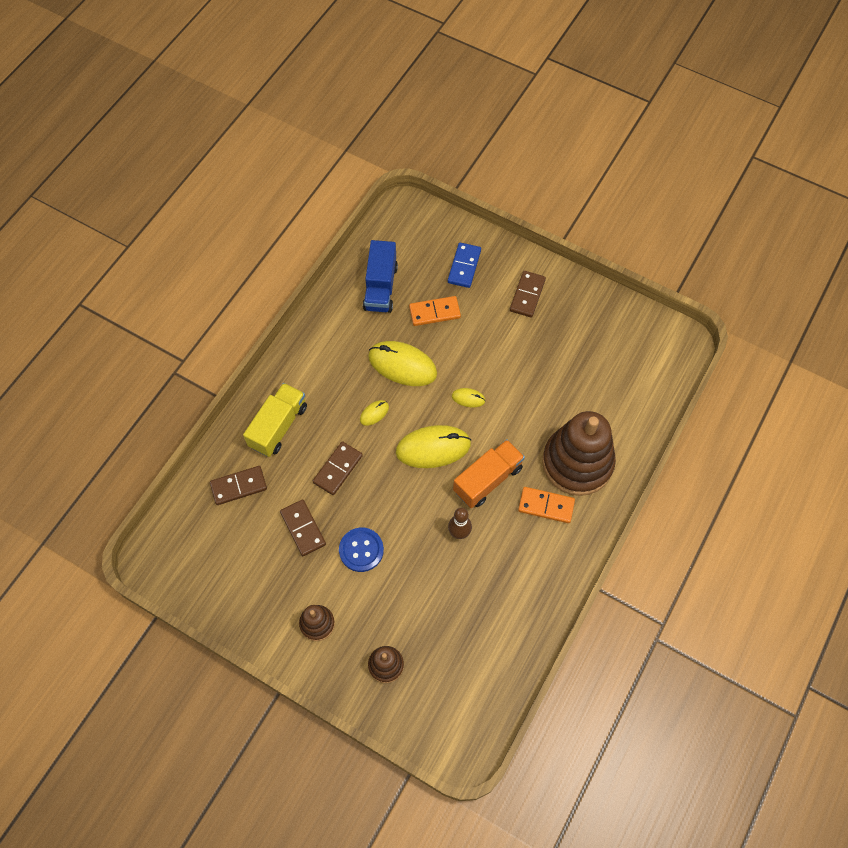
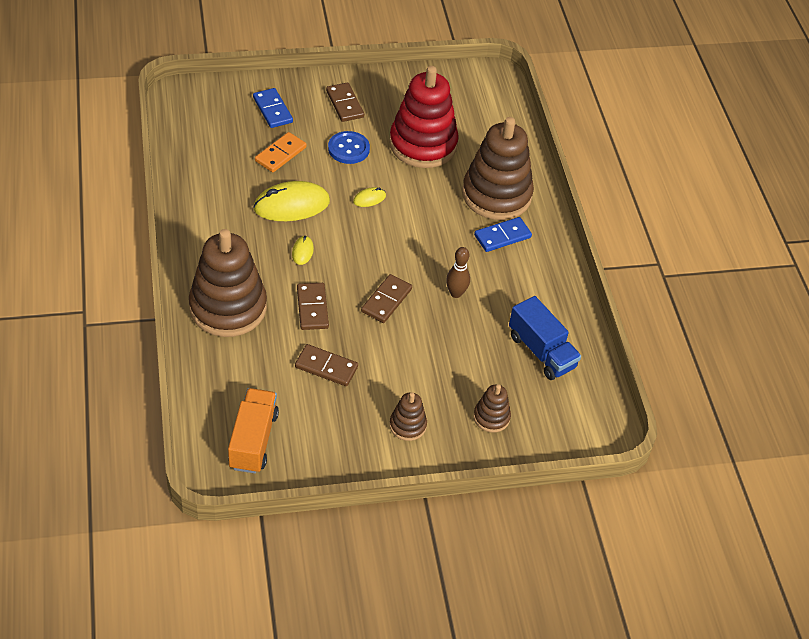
camera: 45 degrees left, 15 degrees down
(239, 486) = (238, 371): brown domino -> brown domino (386, 300)
(278, 426) = (228, 307): yellow truck -> brown stacking toy
(361, 550) = (390, 352): blue button -> blue button (348, 149)
(380, 287) = (215, 160): blue truck -> blue truck (541, 351)
(433, 448) = (376, 248): yellow mouse -> none
(487, 479) = (441, 245): orange truck -> orange truck (253, 440)
(546, 506) = (502, 236): orange domino -> blue domino
(558, 374) = (423, 144): none -> red stacking toy

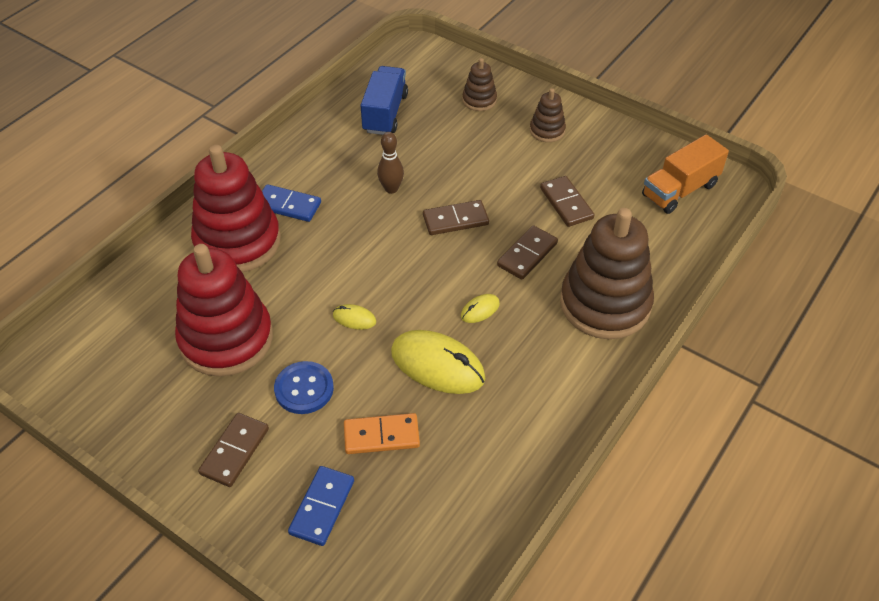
camera: 130 degrees left, 0 degrees up
(496, 195) = (238, 242): brown stacking toy -> red stacking toy

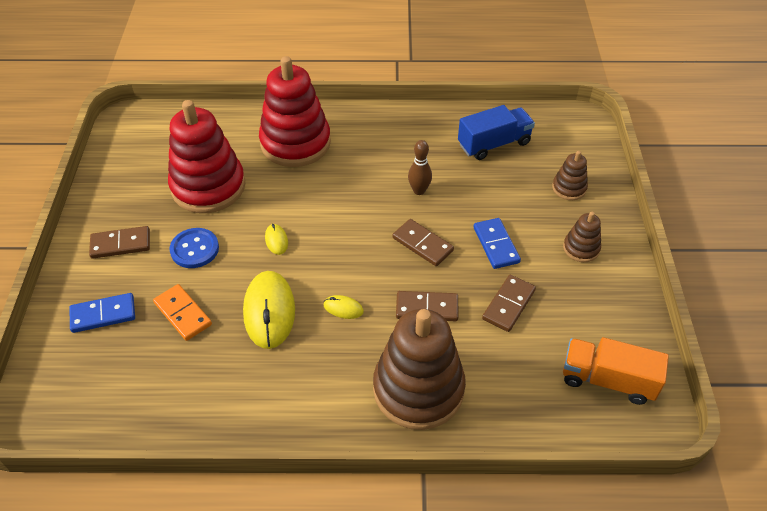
camera: 55 degrees right, 0 degrees up
(288, 205) = (351, 147): blue domino -> blue domino (496, 245)

